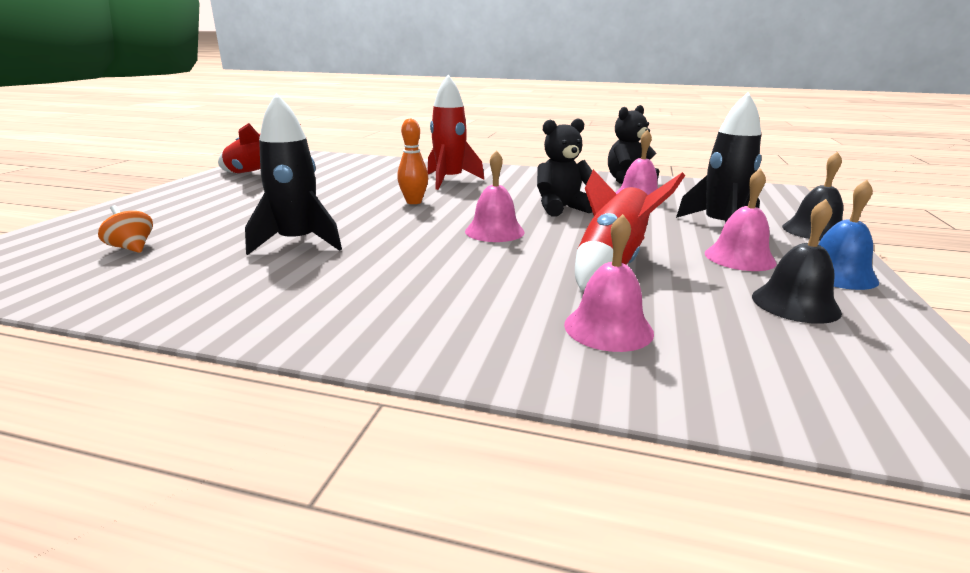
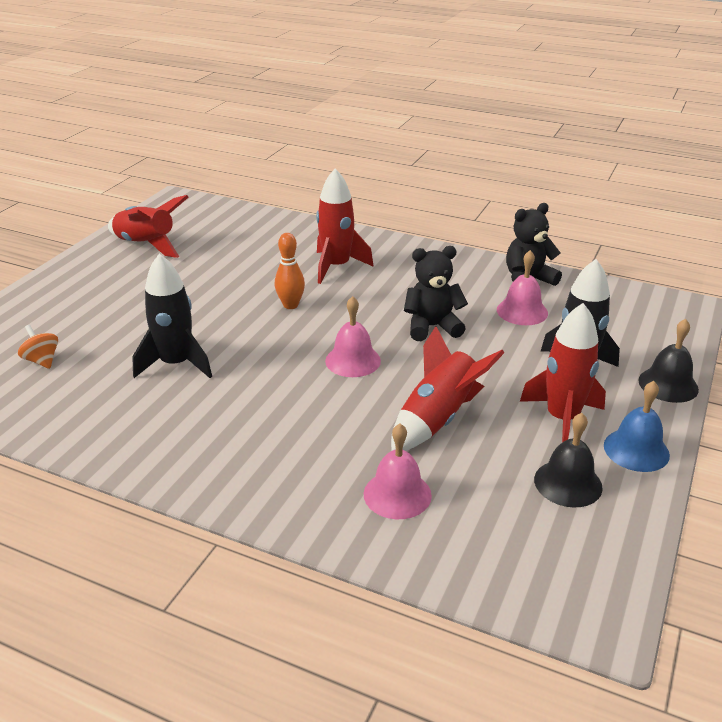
camera: 10 degrees right, 10 degrees up
(739, 257) = (562, 419): pink bell -> red rocket

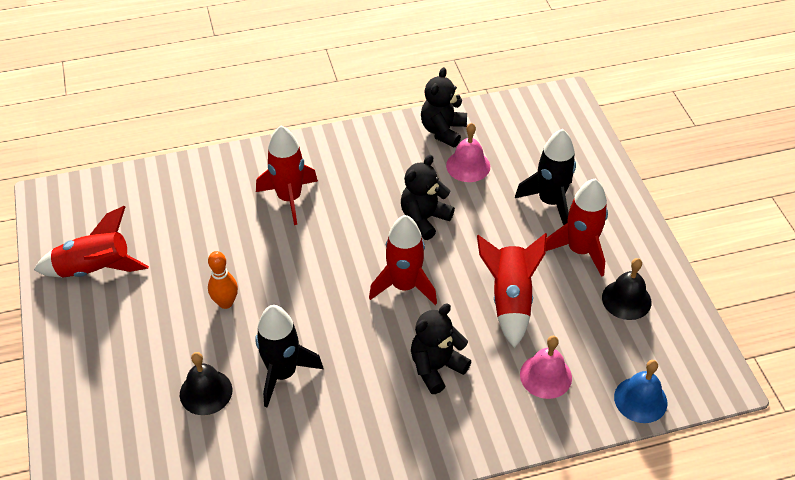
camera: 40 degrees left, 15 degrees up
(42, 360) = (171, 442): orange spinning top -> none
(290, 305) = (300, 261): orange bowling pin -> orange bowling pin (225, 303)
(302, 429) = (436, 367): none -> black teddy bear
(353, 360) = (404, 286): pink bell -> red rocket
(636, 450) = (639, 248): blue bell -> blue bell (640, 399)
(668, 384) = (611, 180): black bell -> black bell (206, 392)

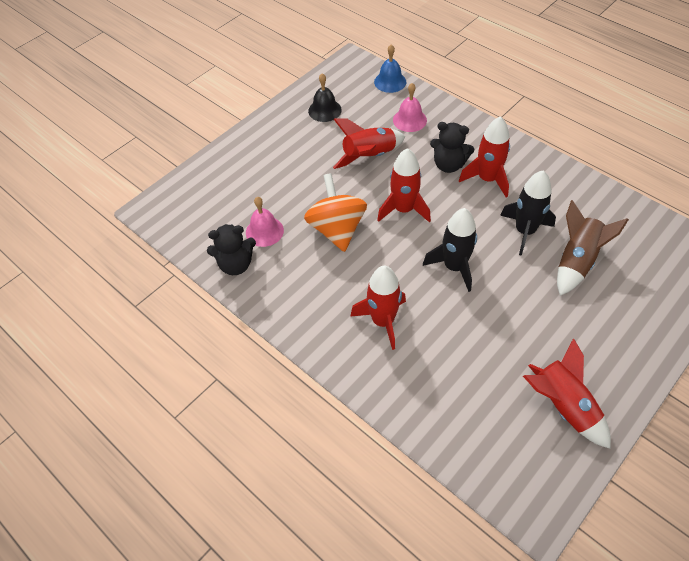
camera: 120 degrees left, 5 degrees up
(206, 392) = (576, 261): black bell -> brown rocket
(225, 303) = (507, 297): orange bowling pin -> none
(424, 219) = (337, 229): black teddy bear -> orange spinning top
(550, 202) = (268, 173): black rocket -> black rocket (454, 267)
(579, 250) = (301, 143): red rocket -> red rocket (487, 179)

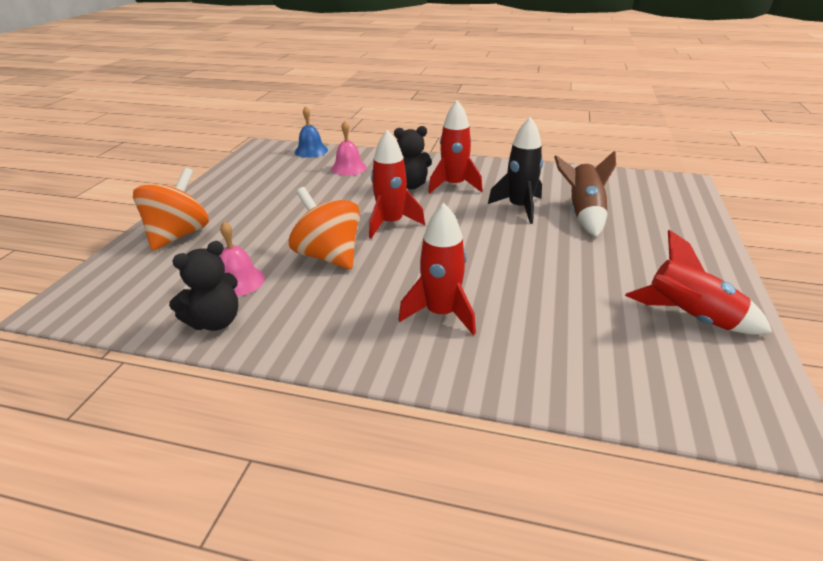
camera: 30 degrees left, 20 degrees down
(243, 163) = (179, 235): none -> orange spinning top
(324, 110) = (255, 179): black bell -> none
(369, 156) = (325, 198): red rocket -> none
(454, 267) = (478, 248): black rocket -> none

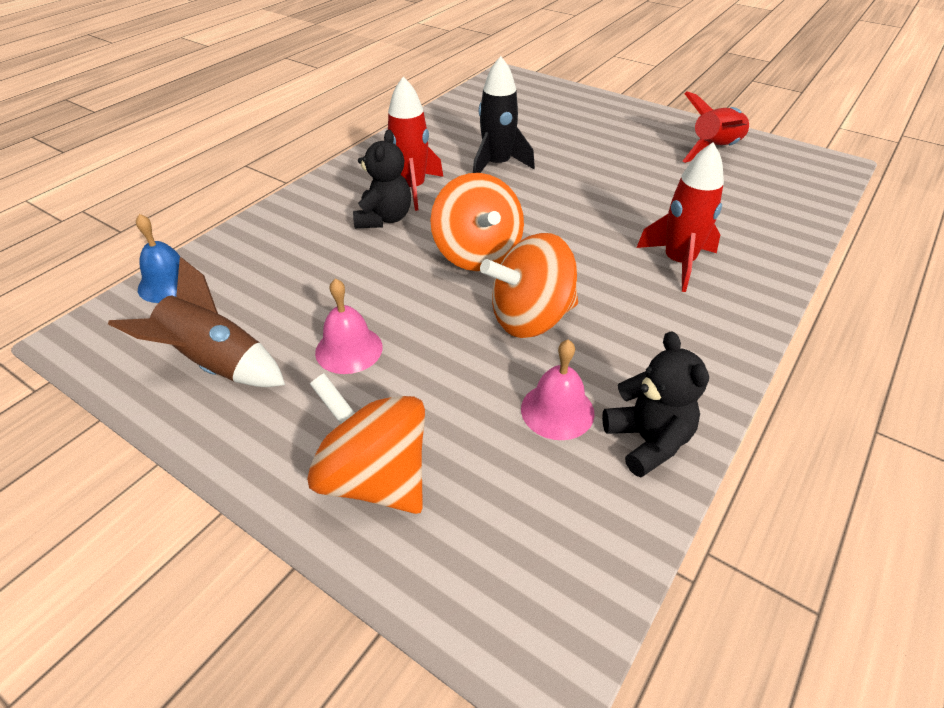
camera: 70 degrees left, 10 degrees up
(348, 168) = (278, 257): pink bell -> pink bell (349, 349)
(391, 223) = (477, 254): red rocket -> orange spinning top
(583, 214) = (532, 137): brown rocket -> brown rocket (216, 364)

